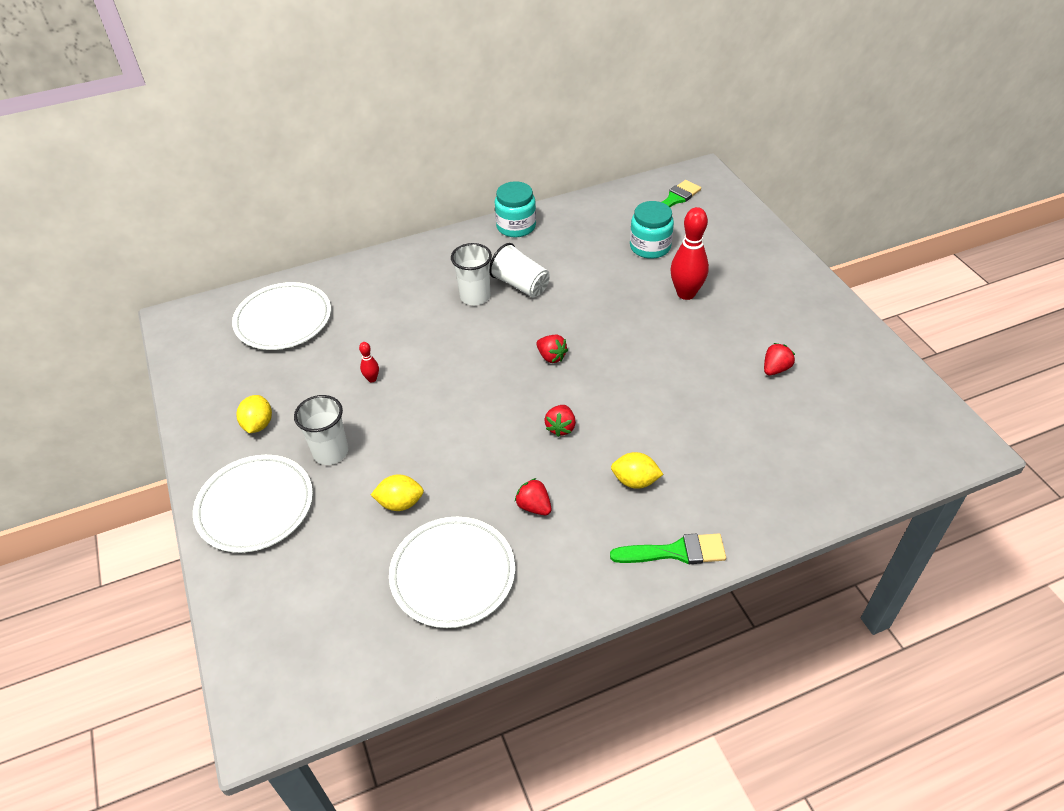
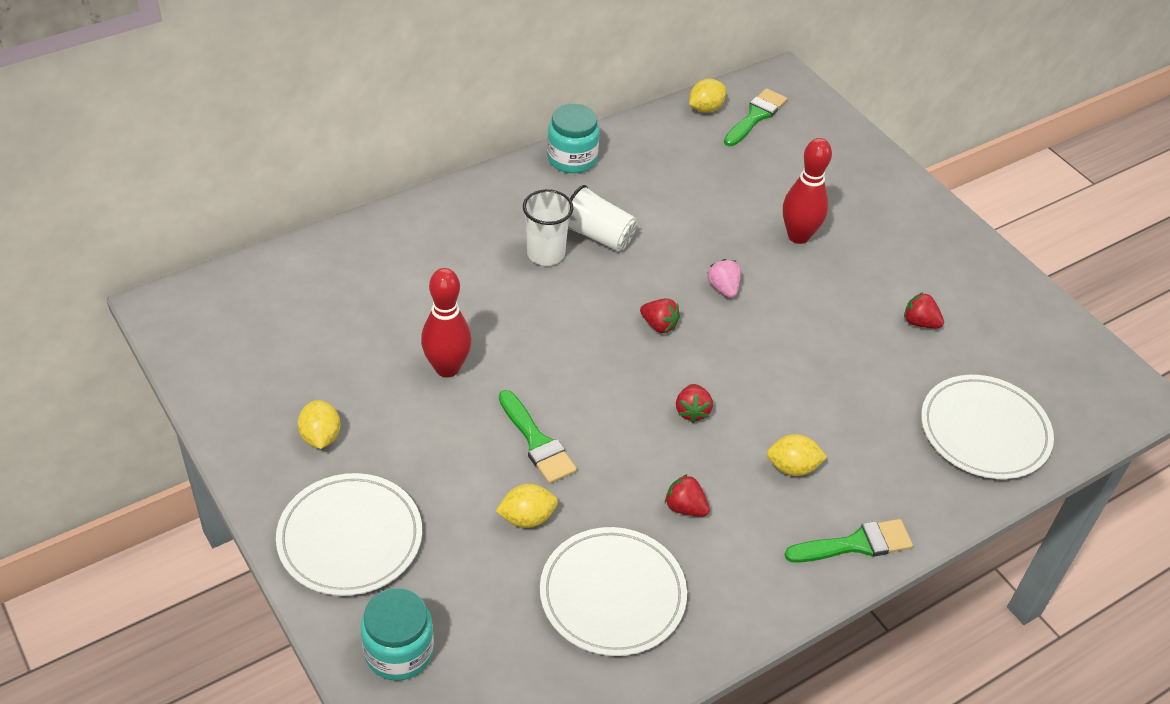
camera: 15 degrees left, 0 degrees up
(283, 320) = (309, 299): white plate -> white plate (984, 431)
(330, 452) = (423, 464): white cup -> none
(372, 379) = (447, 368): red bowling pin -> red bowling pin, size x2.18
(426, 442) = (537, 442): none -> green brush
(612, 331) = (723, 288): none -> pink strawberry
(633, 193) = (705, 108): none -> yellow lemon
(650, 247) = (742, 178): turquoise jar -> turquoise jar (399, 651)
(775, 369) = (919, 322): red strawberry -> red strawberry turned 90 degrees counterclockwise

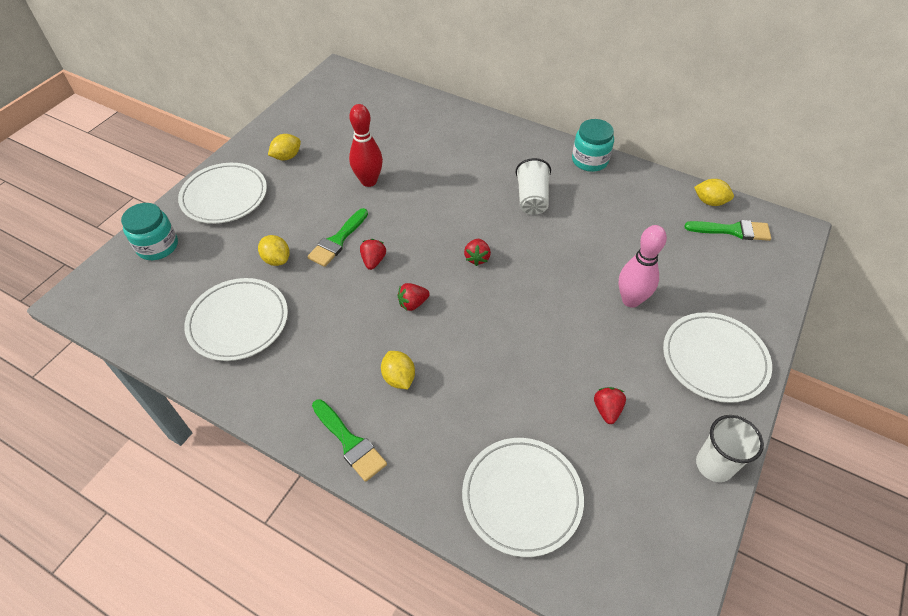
camera: 65 degrees right, 5 degrees up
(545, 254) = (494, 183): white cup -> white cup (714, 465)
(685, 507) = (327, 331): red strawberry -> red strawberry (373, 261)
(723, 288) = (539, 277): pink strawberry -> none
(798, 236) = (631, 300): red bowling pin -> pink bowling pin
(903, 220) = (714, 359): none -> white plate

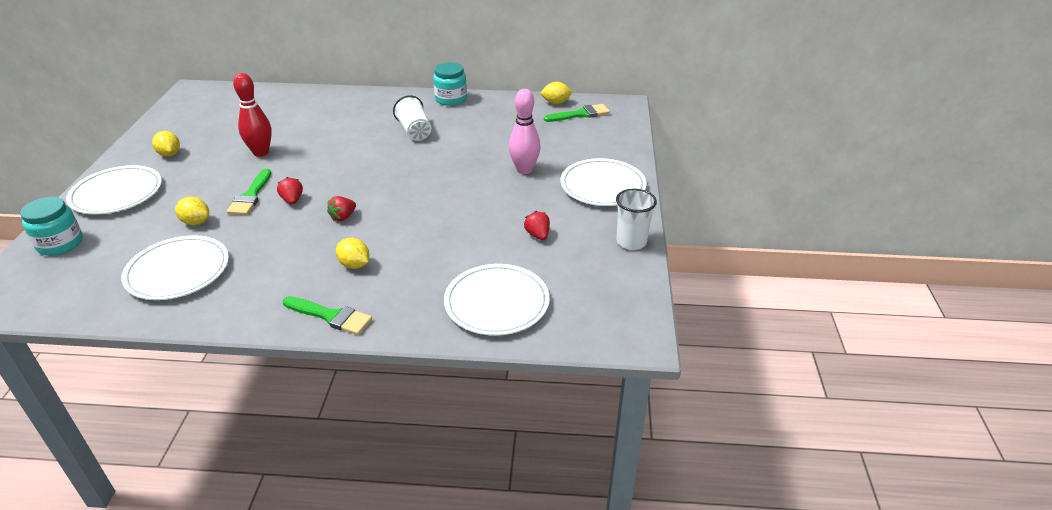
camera: 25 degrees left, 15 degrees down
(287, 157) = (169, 154): yellow lemon -> yellow lemon turned 60 degrees counterclockwise
(477, 258) = (386, 176): red strawberry -> none

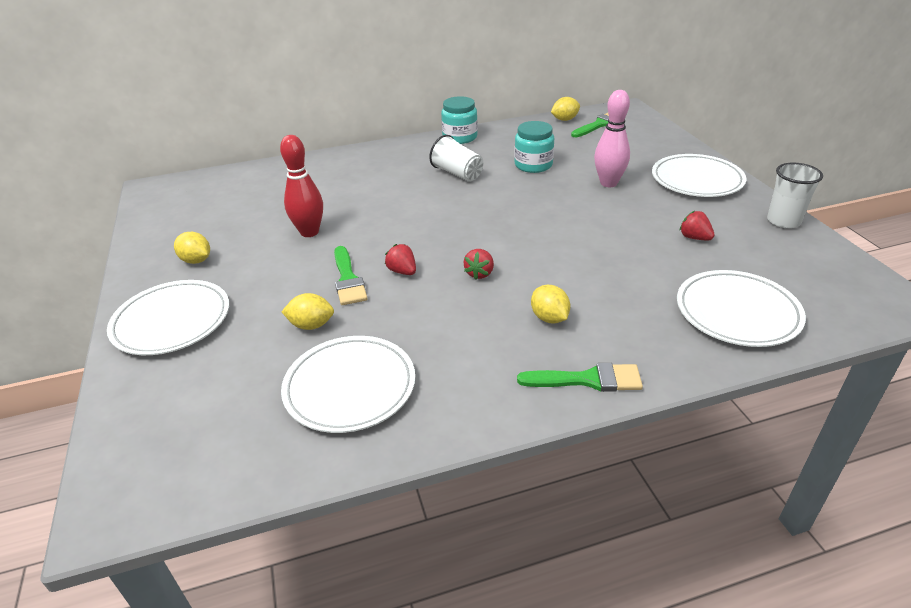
camera: 20 degrees left, 0 degrees up
(60, 244) = (152, 401): turquoise jar -> turquoise jar (533, 165)
(354, 265) = (549, 318): yellow lemon -> yellow lemon turned 45 degrees clockwise

